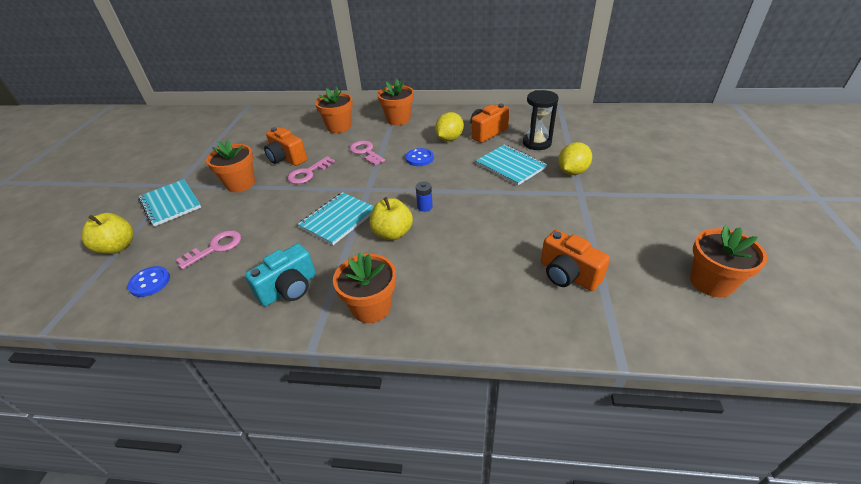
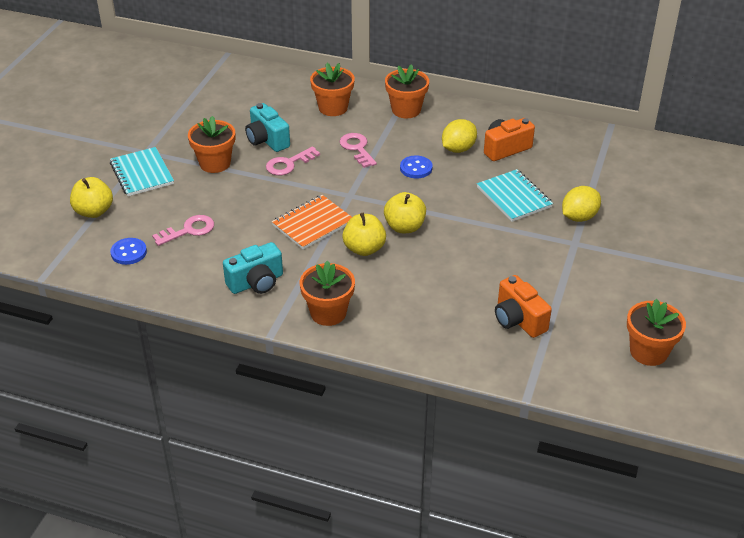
camera: 10 degrees right, 0 degrees up
(286, 158) = (267, 140): orange camera -> turquoise camera
(338, 219) = (313, 224): turquoise notebook -> orange notebook
(425, 207) = (404, 227): blue battery -> yellow apple
(537, 143) = (557, 174): black hourglass -> none

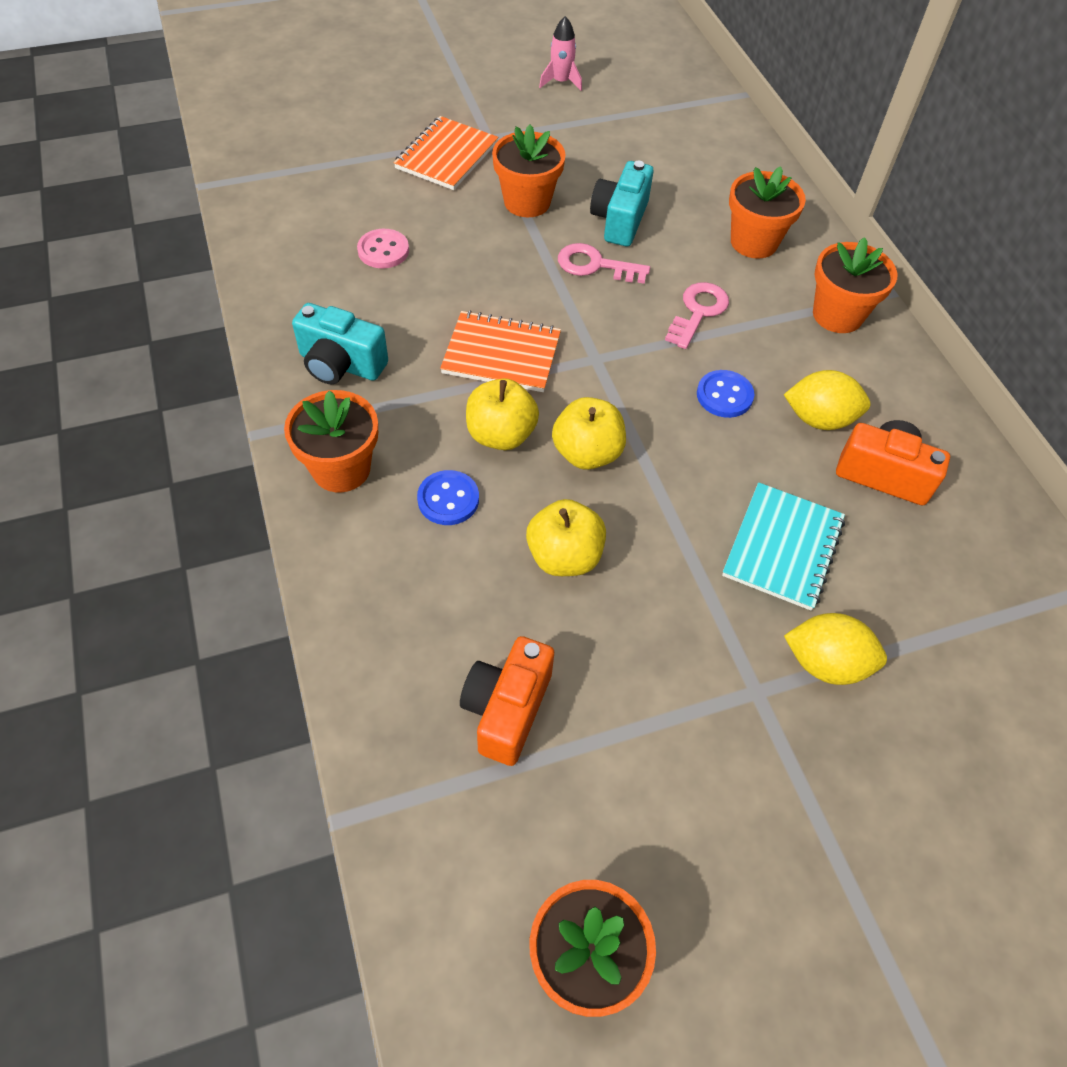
camera: 50 degrees right, 15 degrees up
(94, 211) = (345, 159): yellow apple -> yellow apple (564, 556)
(129, 252) = (300, 225): blue button -> blue button (448, 499)
(135, 105) = (561, 82): none -> pink rocket
(142, 173) = (446, 156): turquoise notebook -> orange notebook
(189, 230) = (383, 250): pink key -> pink button

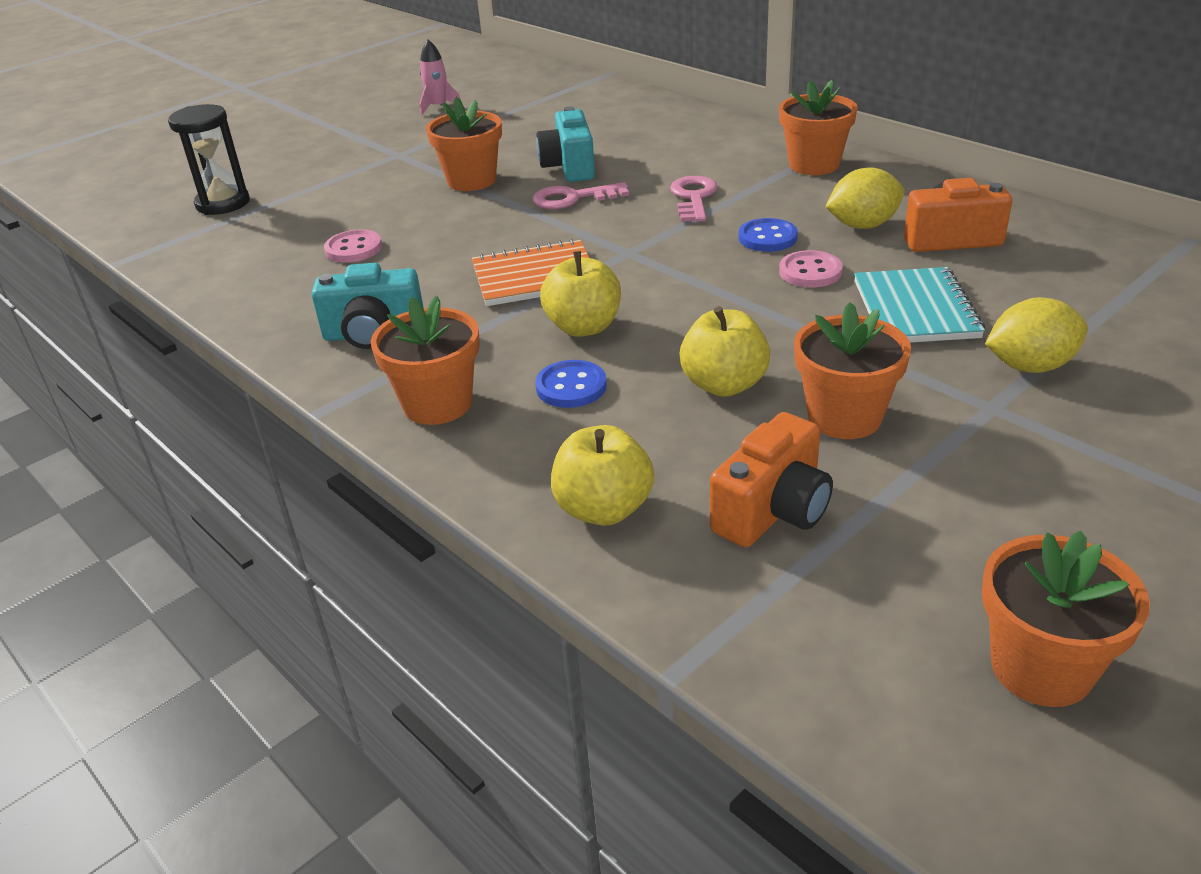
camera: 20 degrees left, 20 degrees down
(316, 143) = (223, 203): none -> black hourglass
(446, 156) = (367, 175): orange notebook -> none
(506, 709) = (773, 511): orange camera -> orange camera turned 135 degrees counterclockwise
(587, 453) = (679, 311): yellow apple -> yellow apple (603, 509)
(729, 457) = (810, 272): none -> pink button
(754, 242) = (701, 146): orange flower pot -> orange flower pot (844, 417)

